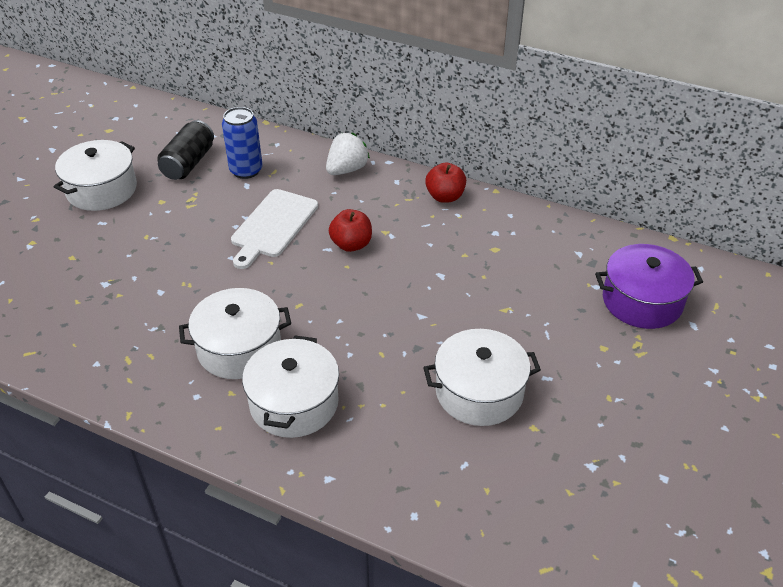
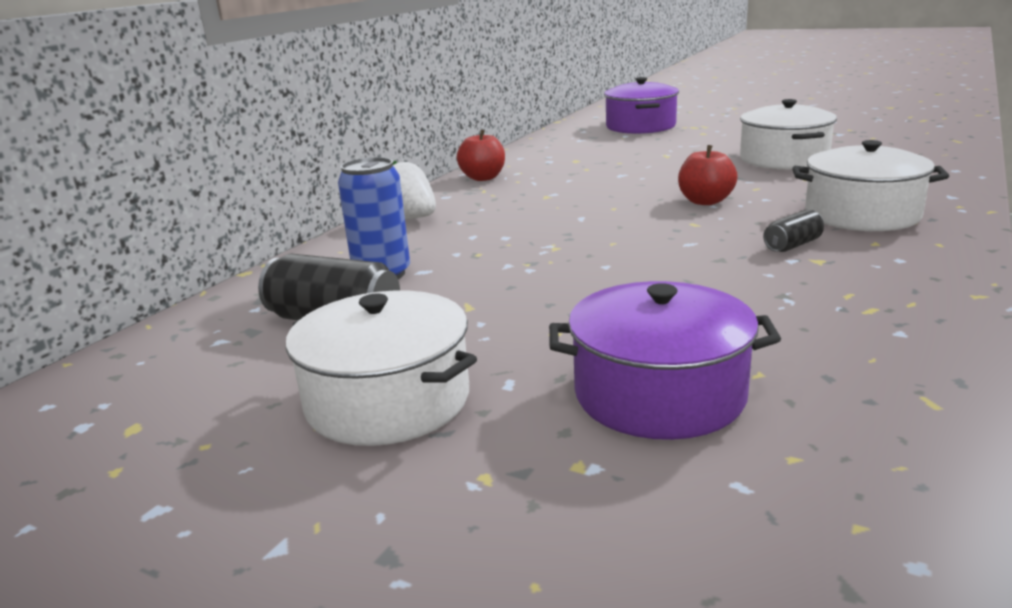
camera: 85 degrees left, 20 degrees down
(73, 267) = (659, 393): none -> purple pot
(239, 348) = (792, 245): white pot -> black can
(273, 226) = (531, 247): white cutting board -> none
(351, 244) = (571, 208): red apple -> red apple (705, 201)

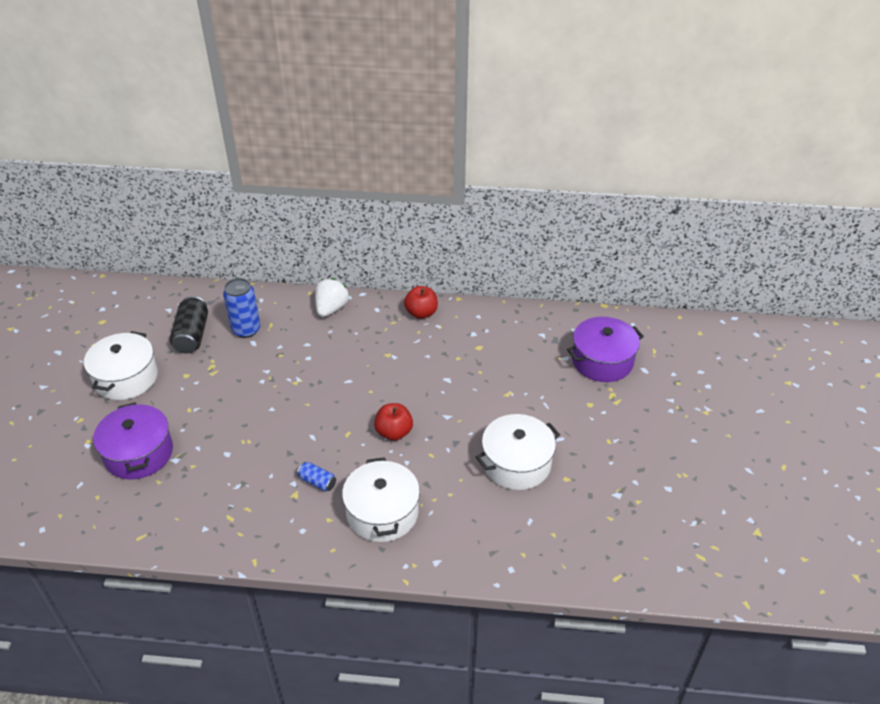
camera: 65 degrees right, 20 degrees up
(792, 245) = (317, 482): black can -> blue can

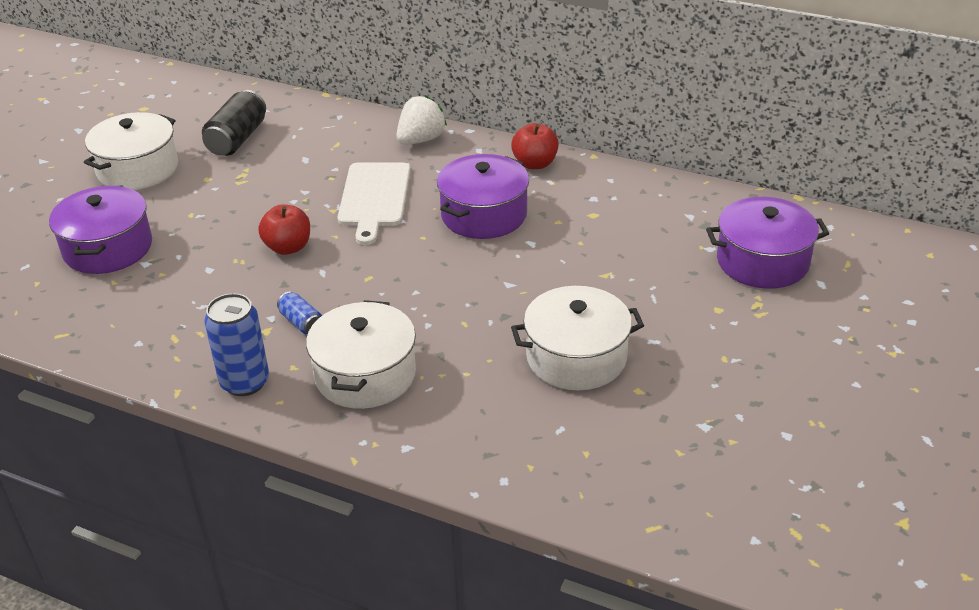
camera: 20 degrees right, 5 degrees down
(246, 330) = (304, 144): blue can -> blue can (245, 382)
(320, 365) = (374, 198): none -> white cutting board
(394, 432) = (428, 288): red apple -> red apple (288, 247)
(405, 363) = (484, 215): none -> purple pot

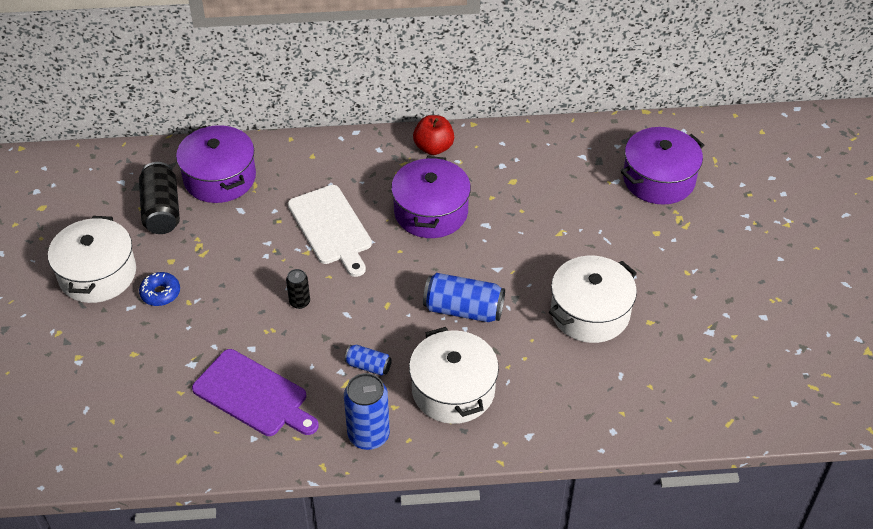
camera: 30 degrees left, 10 degrees up
(108, 248) = (145, 362): purple pot -> purple pot (220, 178)
(173, 307) = (253, 395): none -> purple cutting board
(174, 200) = (160, 293): none -> blue donut
(288, 247) = (299, 302): red apple -> black can
(421, 140) = (323, 155): white strawberry -> none
(441, 308) = (463, 309): none -> blue can

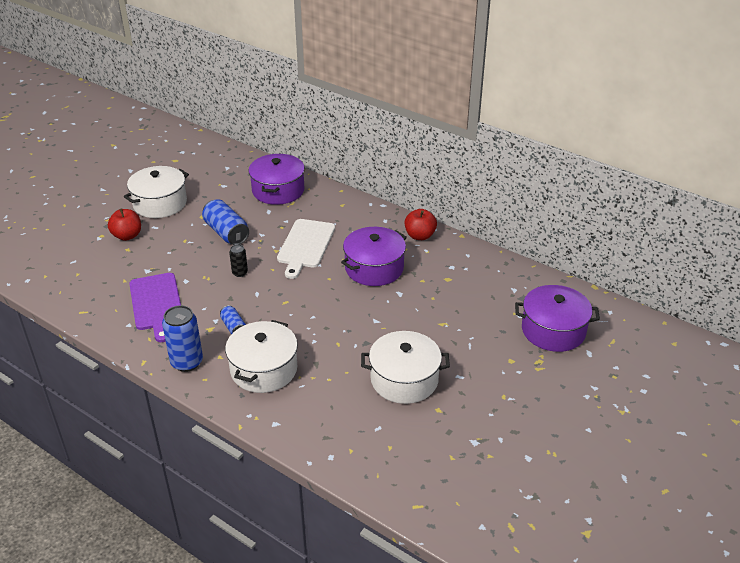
camera: 40 degrees right, 10 degrees down
(111, 338) = (127, 236): none -> red apple
(160, 293) = (177, 228): blue donut -> none
(161, 210) = (228, 190): black can -> none
(463, 309) = (326, 330): blue can -> blue can (226, 233)

